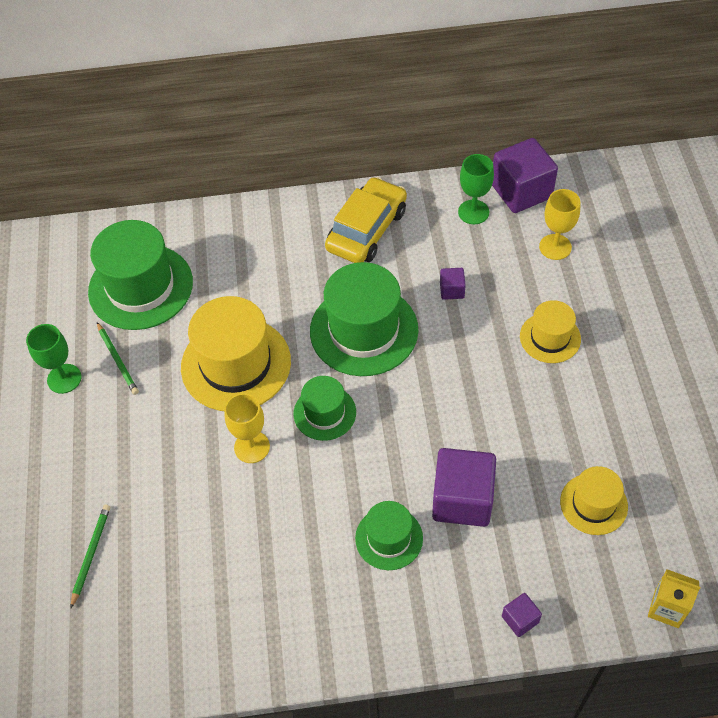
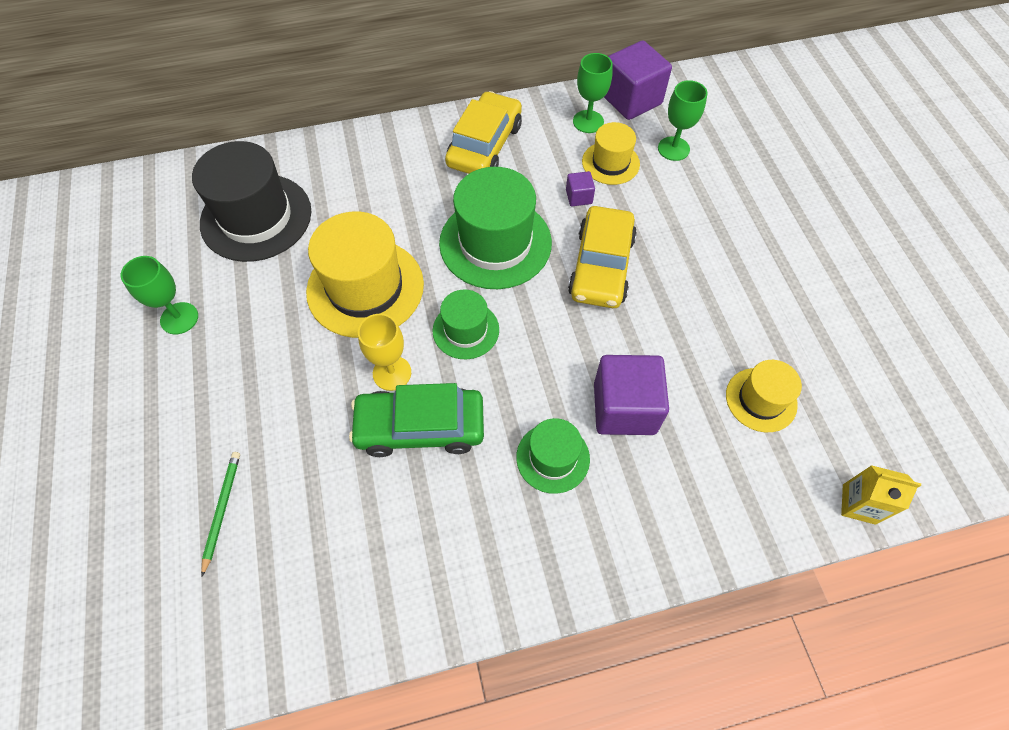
camera: 10 degrees left, 5 degrees up
(118, 360) = (237, 294): green pencil -> none
(140, 287) = (256, 217): green hat -> black hat
(272, 499) = (420, 427): none -> green car
(462, 362) = (601, 266): none -> yellow car
(520, 619) = (708, 533): purple cube -> none
(550, 337) = (684, 235): yellow hat -> yellow hat (610, 163)
(555, 247) = (673, 149): yellow goblet -> green goblet

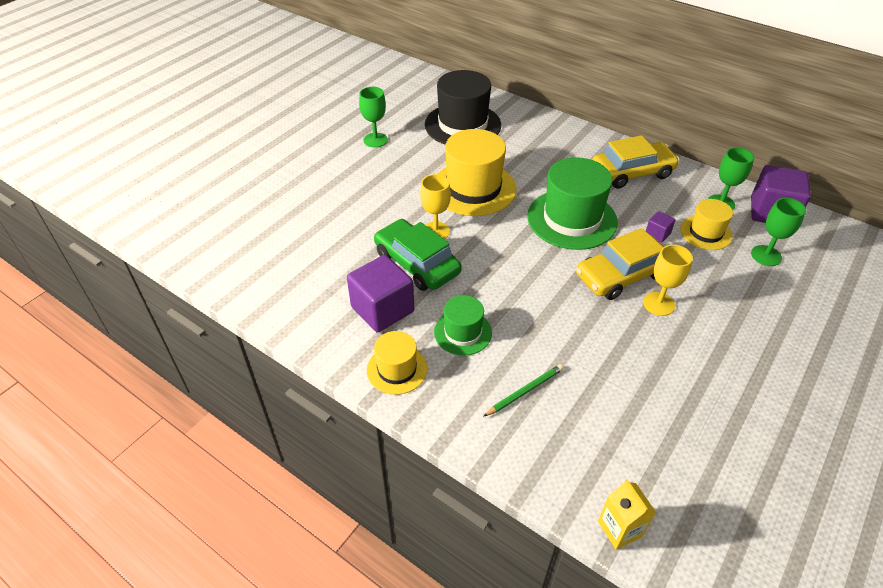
camera: 50 degrees right, 15 degrees down
(222, 510) = (293, 221): green pencil -> green pencil (525, 391)
(466, 330) = (498, 243): green hat -> none
(624, 408) = (535, 347): purple cube -> purple cube (382, 309)
(658, 269) = (658, 304): none -> yellow goblet
(761, 399) = (631, 419): yellow hat -> yellow hat (397, 369)

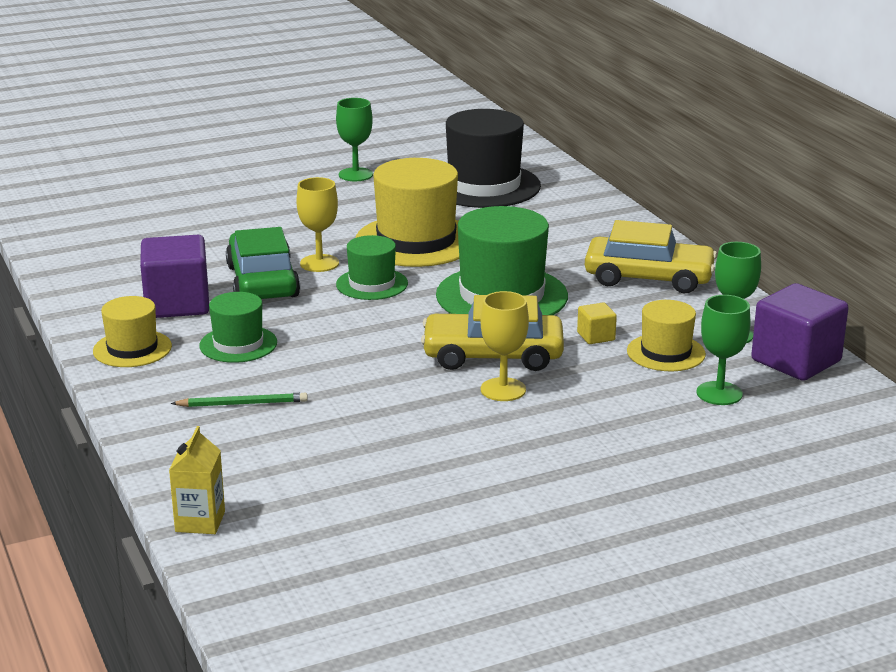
camera: 30 degrees right, 20 degrees down
(487, 238) = (372, 284): none -> green hat
(657, 234) = (596, 336): purple cube -> yellow cube

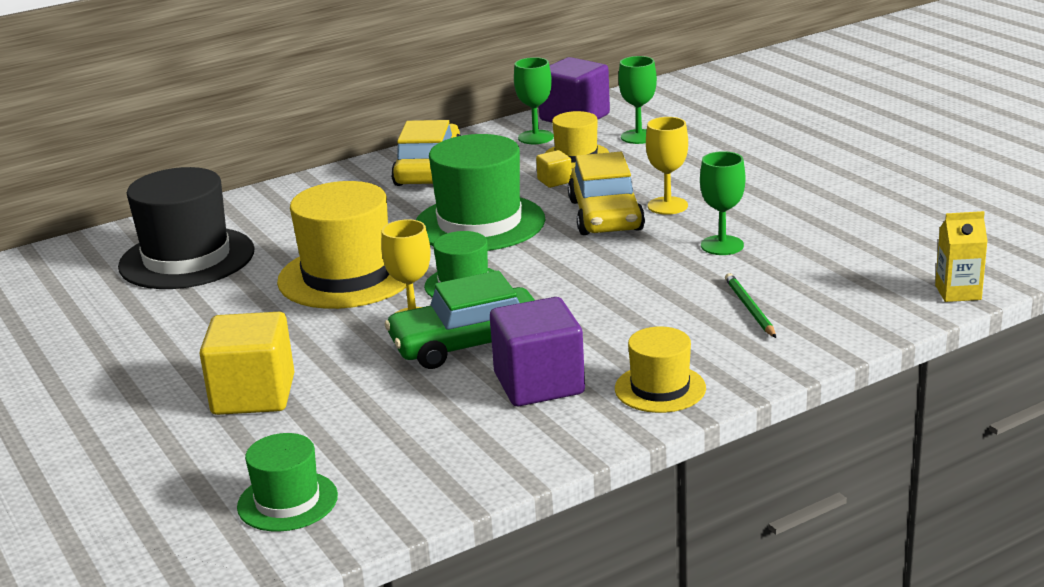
camera: 95 degrees left, 0 degrees up
(237, 212) = (253, 395): none -> yellow cube
(238, 344) = (626, 331): green hat -> green hat (287, 501)
(355, 175) = (133, 336): green goblet -> green goblet (722, 245)

